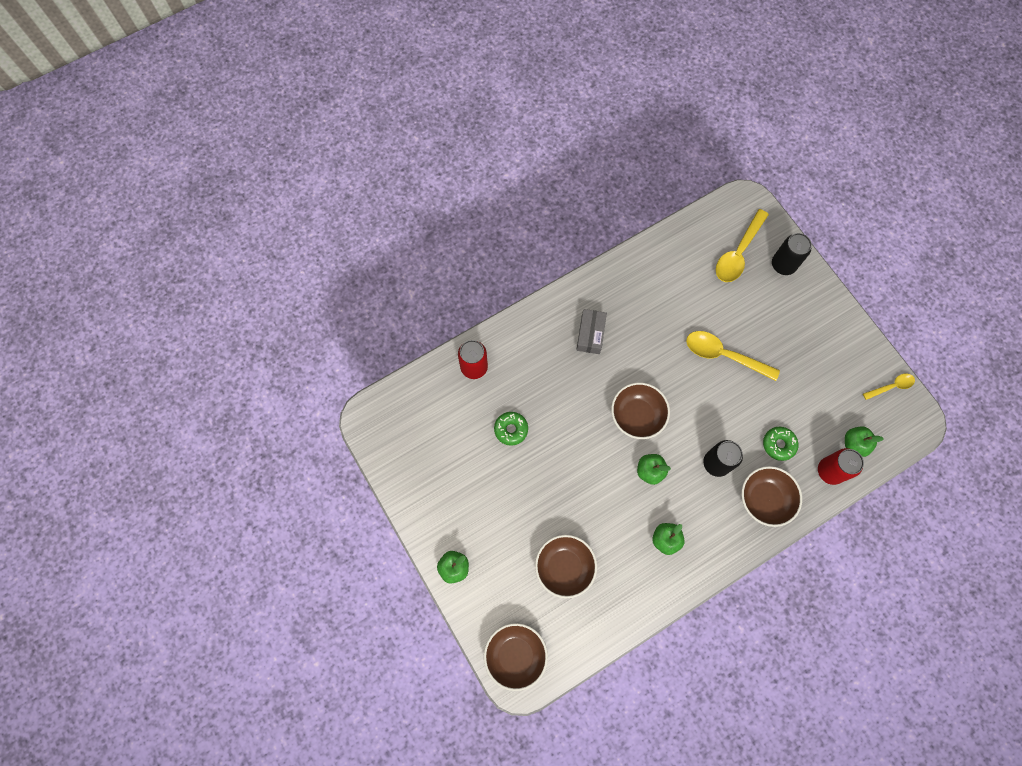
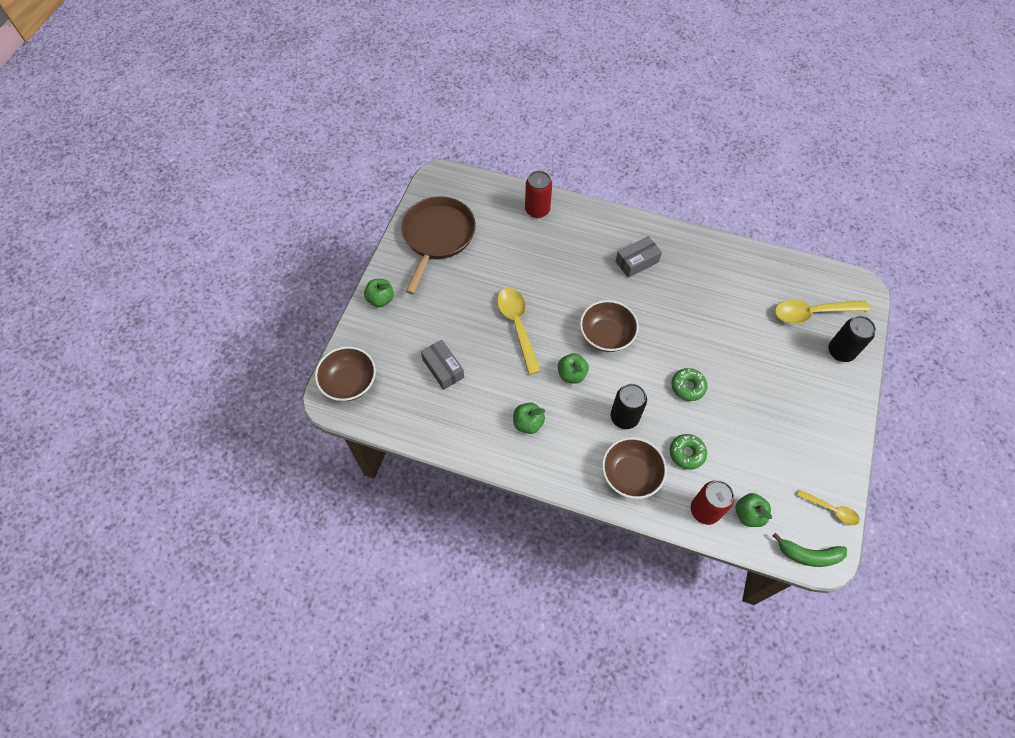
camera: 50 degrees right, 10 degrees down
(430, 470) = (437, 237): none -> brown pan
(511, 429) = (514, 263): green donut -> green donut (688, 387)
(564, 567) = (443, 368): brown bowl -> grey box
(724, 355) = (718, 361): yellow spoon -> yellow spoon (517, 326)
(910, 431) = (808, 555): none -> green banana

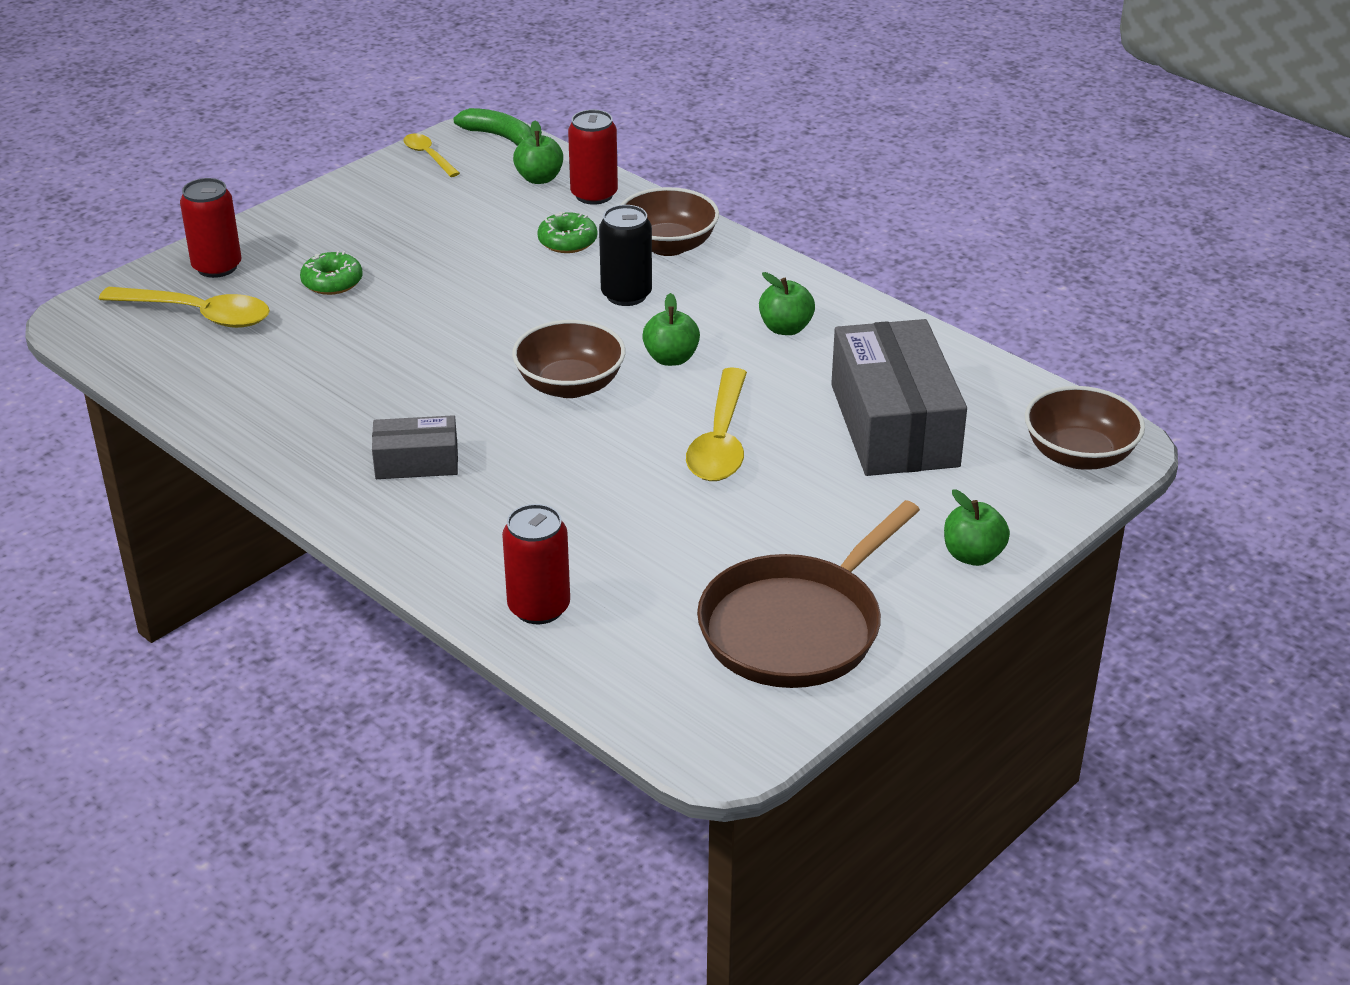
camera: 155 degrees left, 25 degrees down
(443, 368) = (894, 425): grey box -> grey box, size x1.97
(688, 387) = (495, 297): green donut -> green donut (332, 282)
(840, 351) = (217, 267): black can -> red can

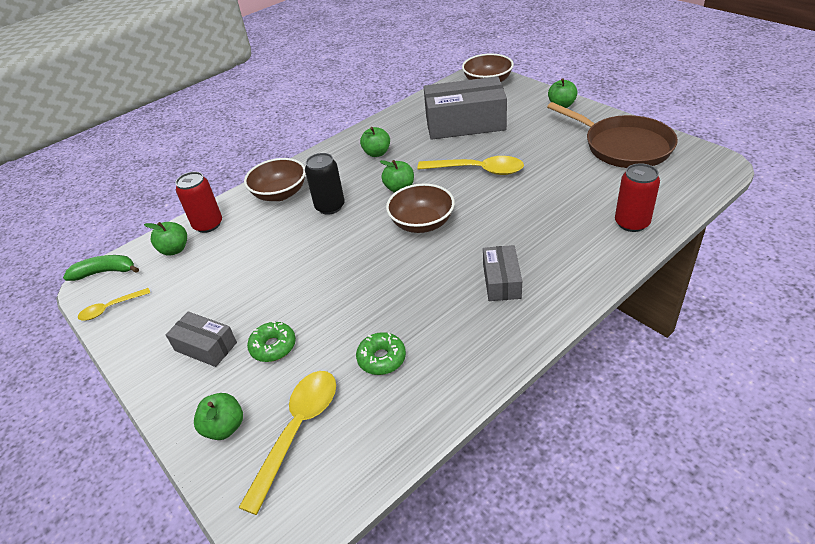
camera: 80 degrees left, 5 degrees up
(217, 267) = (224, 427): red can -> green apple
(344, 234) = (205, 346): none -> grey box
(500, 137) = (105, 272): green banana -> green banana turned 45 degrees clockwise
(567, 241) = (260, 233): green donut -> green donut (381, 358)

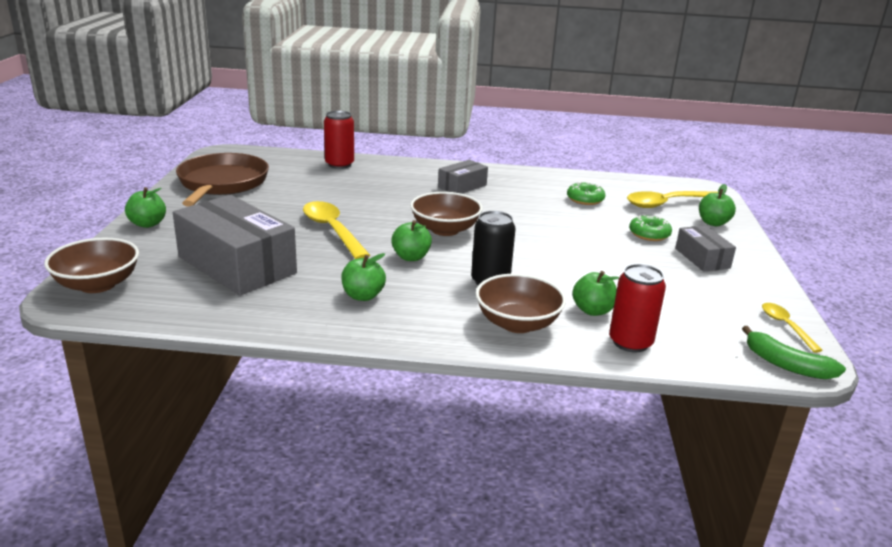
camera: 140 degrees left, 15 degrees down
(110, 308) = (786, 326): yellow spoon -> yellow spoon turned 120 degrees counterclockwise
(174, 249) = (688, 340): green apple -> green apple (592, 310)

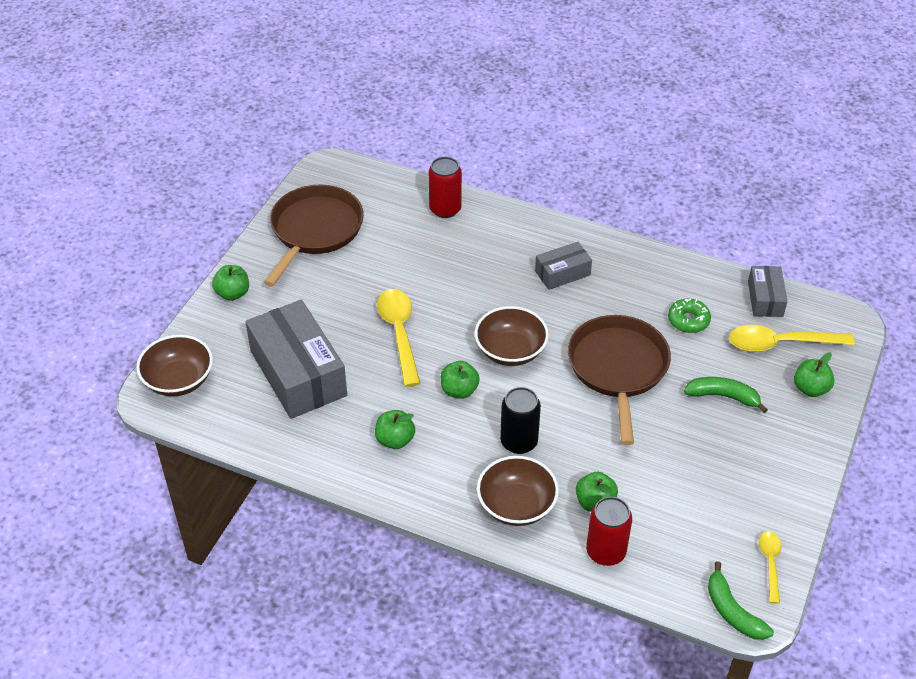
camera: 20 degrees right, 20 degrees up
(548, 229) = (618, 368): none -> brown pan
(649, 234) = (723, 396): green donut -> green banana
(702, 258) = (755, 447): grey box -> grey box (765, 299)

